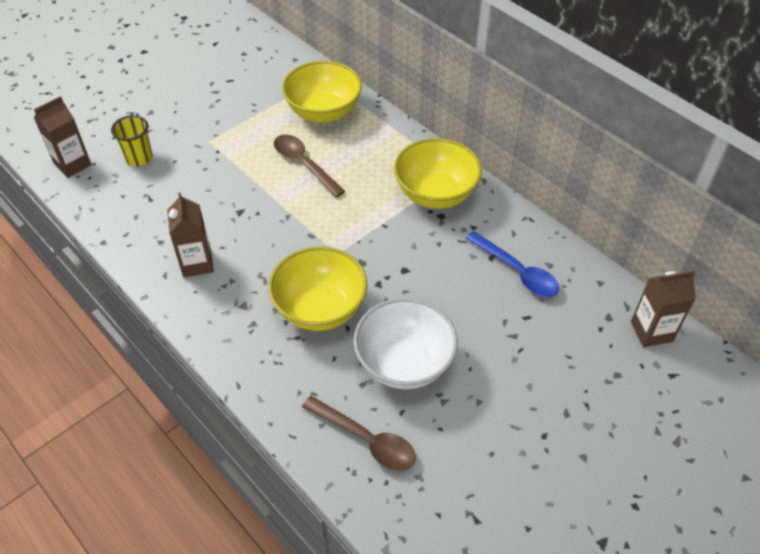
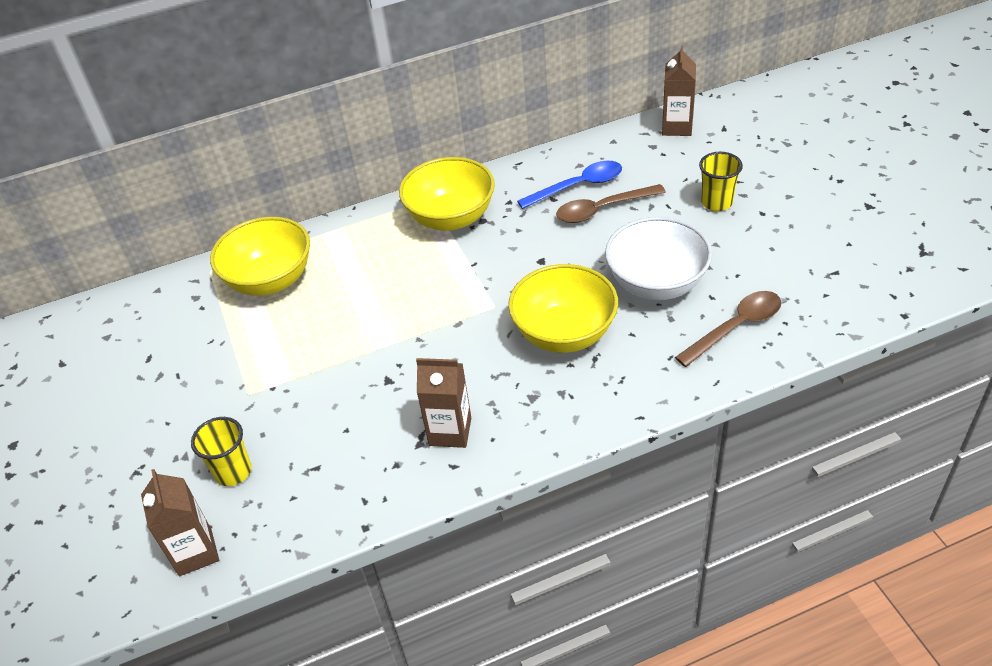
camera: 65 degrees left, 5 degrees down
(304, 164) = (344, 311): brown spoon -> brown spoon (602, 209)
(543, 391) = (716, 202): none -> yellow cup

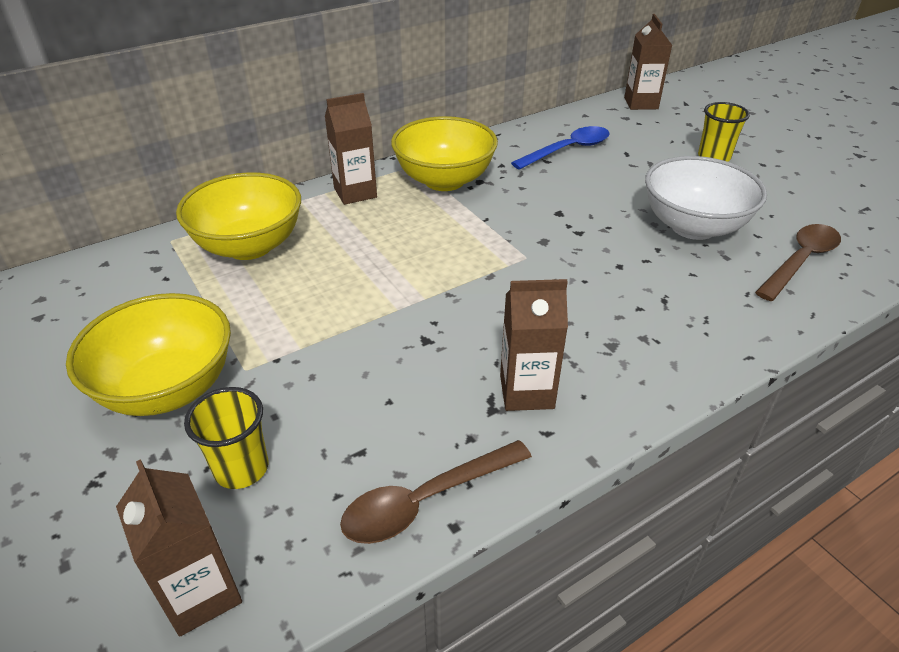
camera: 15 degrees left, 5 degrees down
(369, 228) = (355, 193): none -> brown carton
(564, 333) = (617, 278): yellow bowl -> yellow bowl (168, 388)
(602, 209) = (602, 167): brown spoon -> brown spoon (425, 501)

